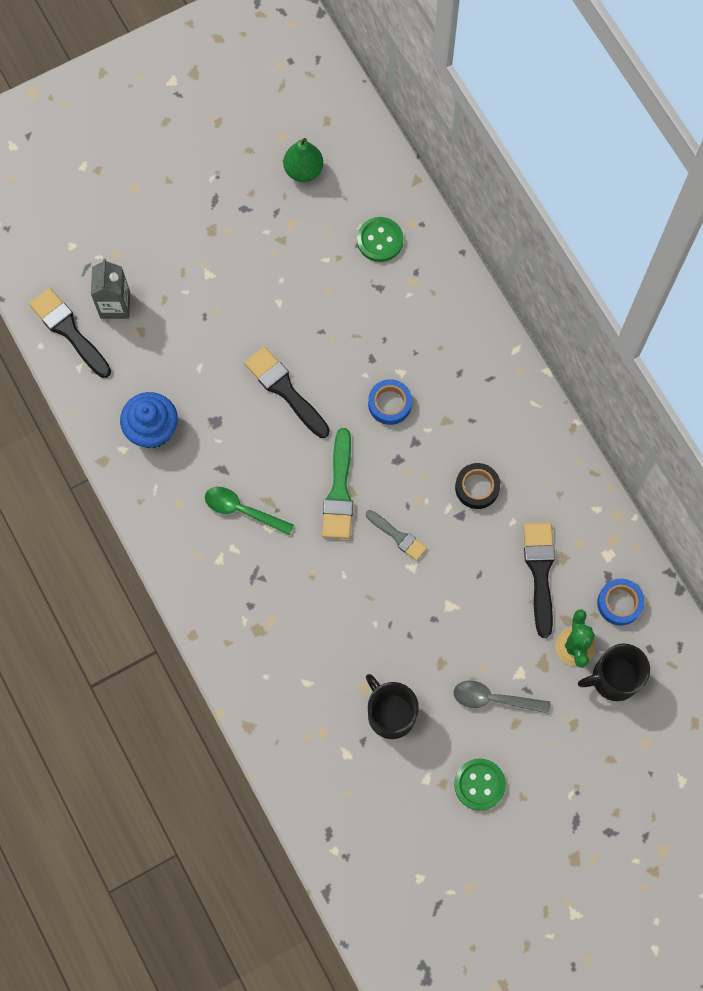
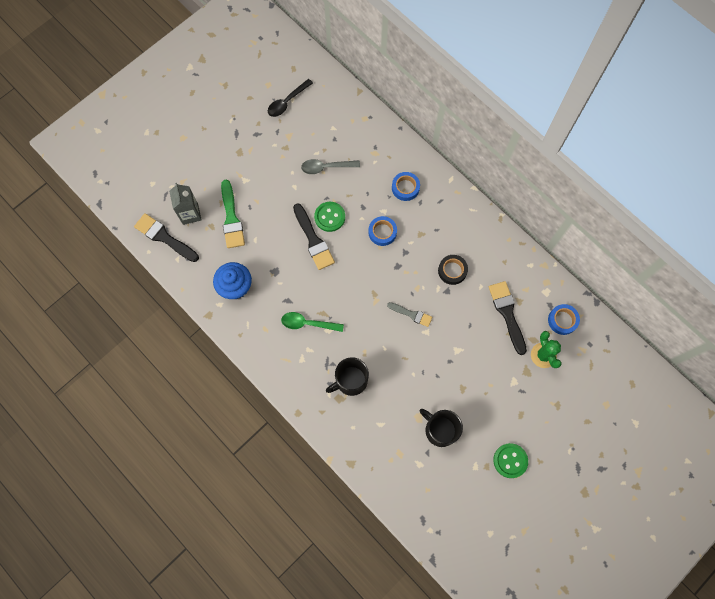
camera: 15 degrees left, 0 degrees up
(284, 389) = (313, 240): black brush -> black brush turned 150 degrees counterclockwise
(303, 170) = (287, 102): green pear -> black spoon
(339, 491) = (366, 295): green brush -> green brush (231, 218)
(380, 240) = (347, 133): green button -> green button (329, 217)
(443, 345) = (405, 188): none -> blue tape
(494, 699) = (502, 402): grey spoon -> grey spoon (326, 167)
(614, 678) = (573, 369): black mug -> black mug (350, 381)

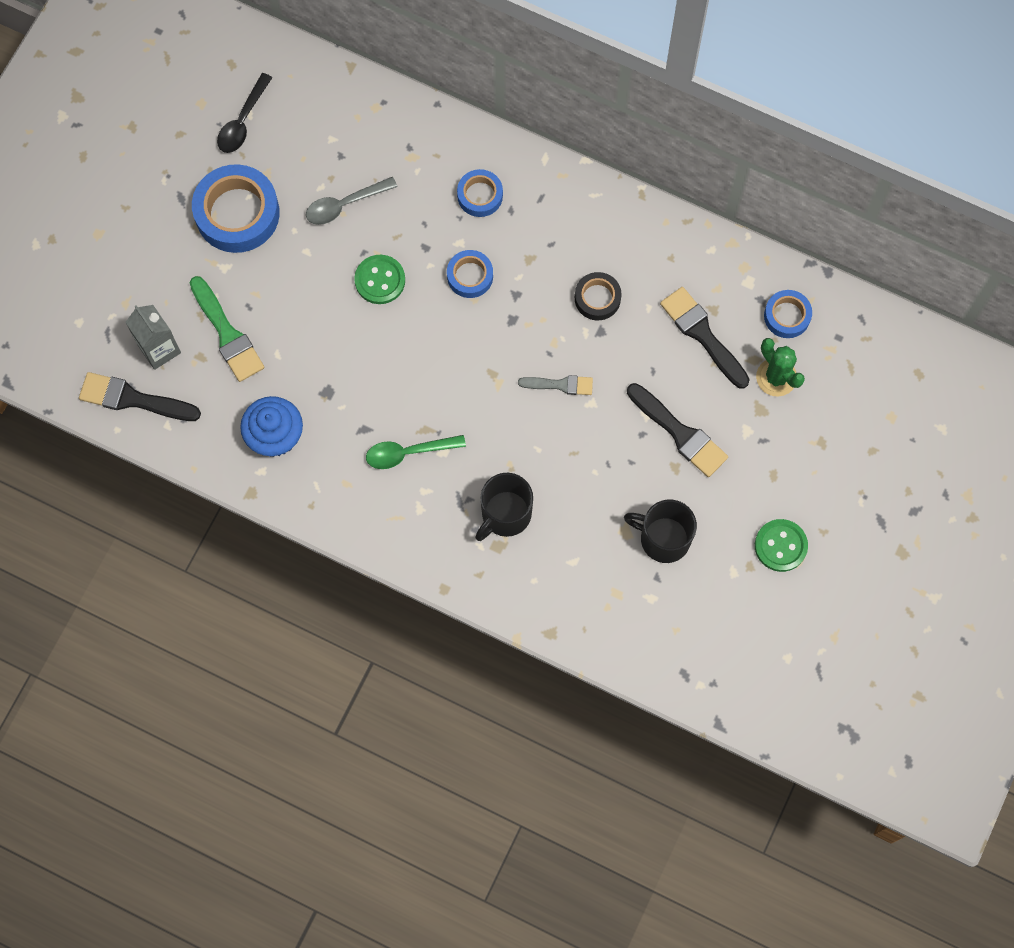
camera: 20 degrees left, 0 degrees up
(264, 152) = (237, 213): none -> blue tape
(313, 240) = (368, 324): black brush -> black brush (680, 433)

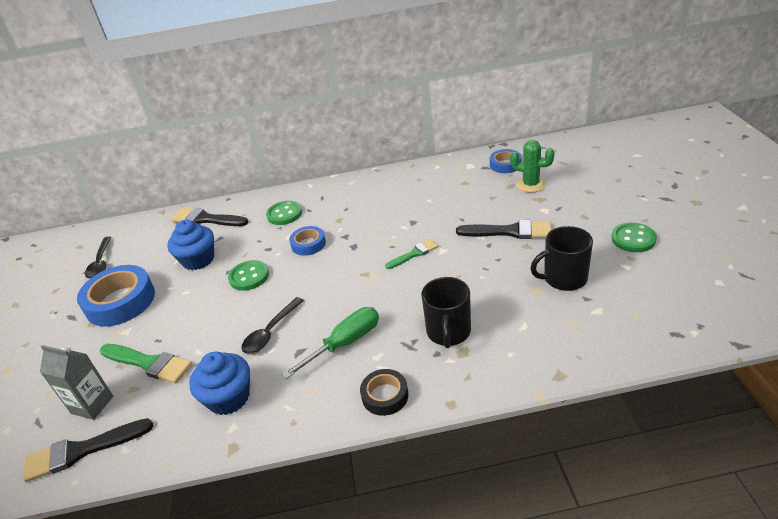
camera: 30 degrees left, 35 degrees down
(345, 204) = (198, 260): grey spoon -> blue cupcake
(354, 382) = (270, 332): none -> black spoon
(408, 453) = (344, 343): green spoon -> green screwdriver
(480, 195) = (284, 214): blue tape -> green button
(560, 385) = (414, 254): grey brush -> green brush
(597, 298) = (396, 212): black tape -> black tape (385, 396)
(702, 334) = (470, 193): black brush -> black brush (206, 219)

